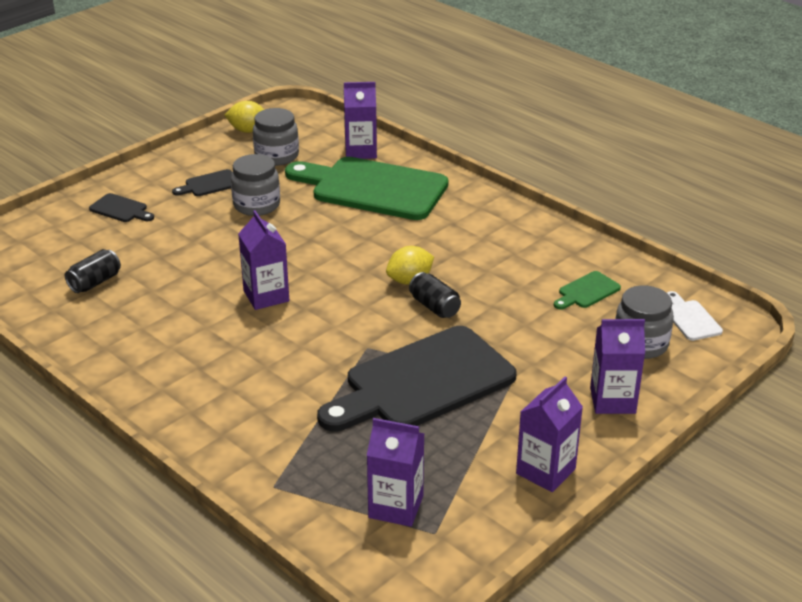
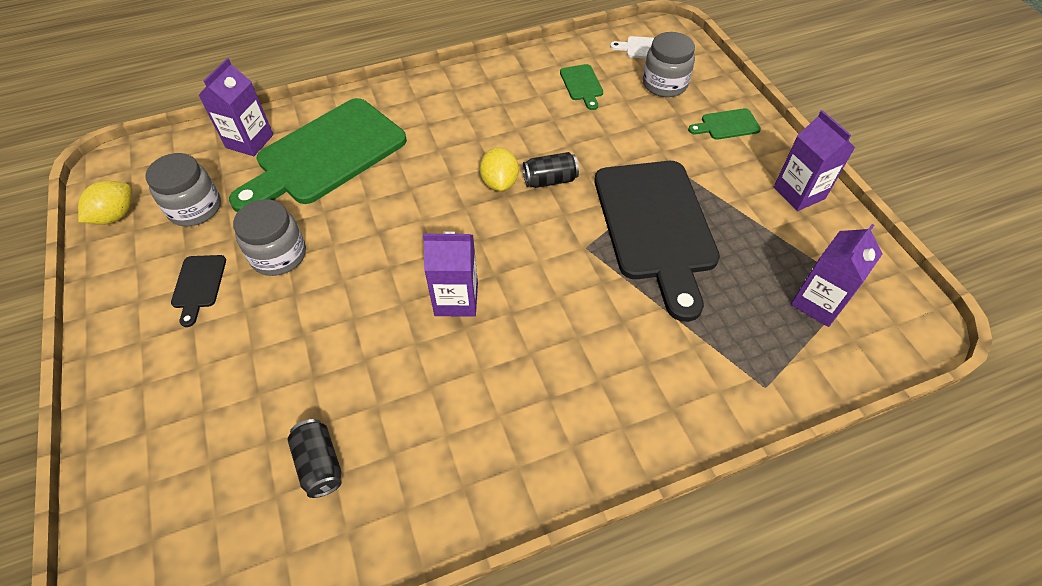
camera: 65 degrees left, 20 degrees up
(120, 209) = (175, 392): black cutting board -> none
(612, 400) = (727, 125): purple carton -> green cutting board

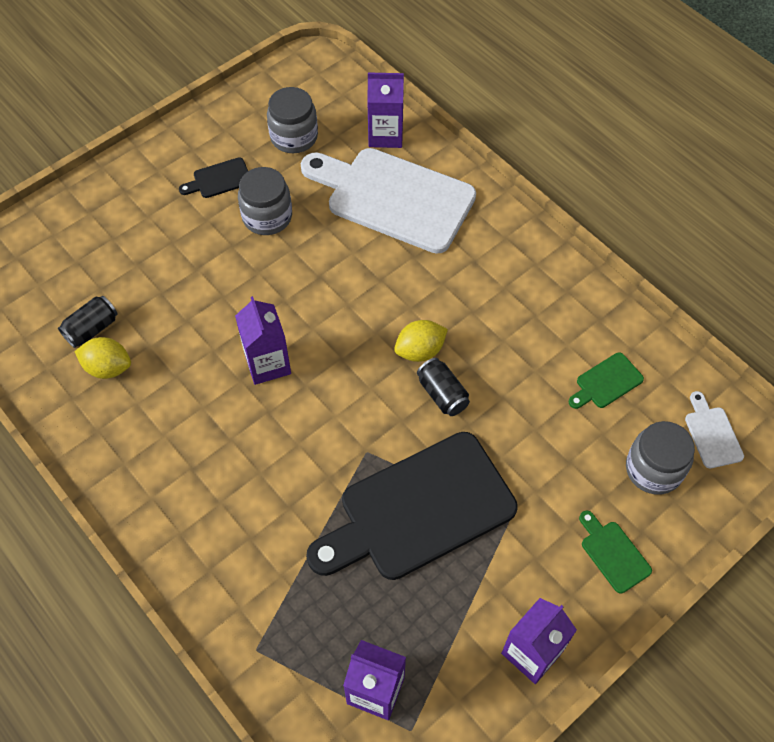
camera: 70 degrees right, 5 degrees up
(115, 216) = (266, 91): yellow lemon -> yellow lemon (108, 368)
(325, 155) = (394, 198): green cutting board -> white cutting board

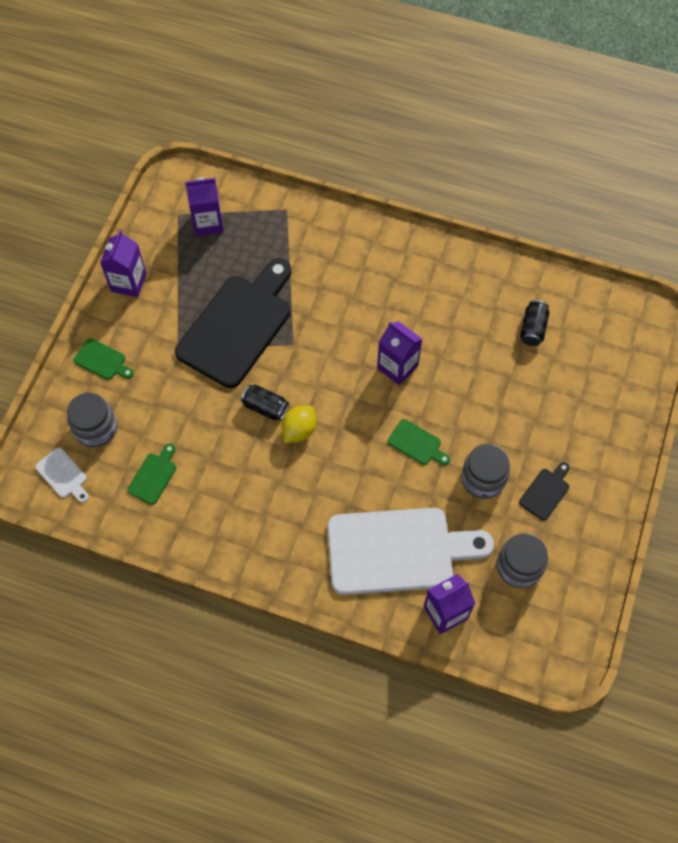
camera: 150 degrees right, 5 degrees up
(108, 368) = (499, 310): yellow lemon -> none
(306, 278) = (417, 444): none -> green cutting board

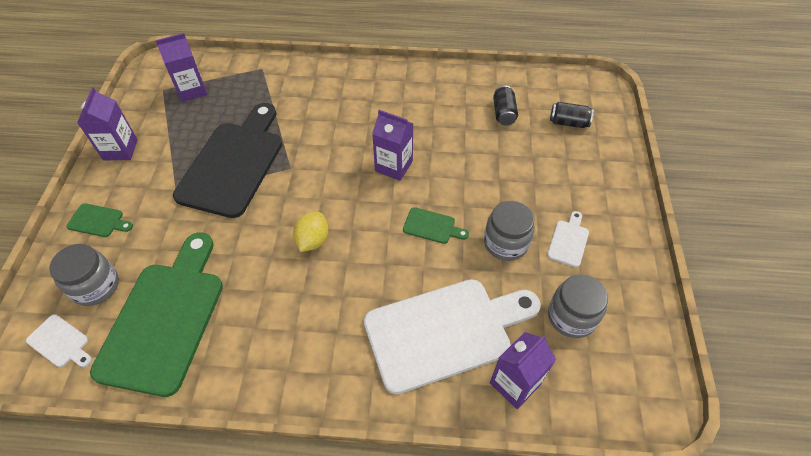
camera: 15 degrees left, 10 degrees down
(153, 476) = (165, 319): green cutting board -> green cutting board, size x2.45
(265, 407) = (274, 227): black can -> black can (568, 122)
(546, 492) = (568, 241): black cutting board -> white cutting board

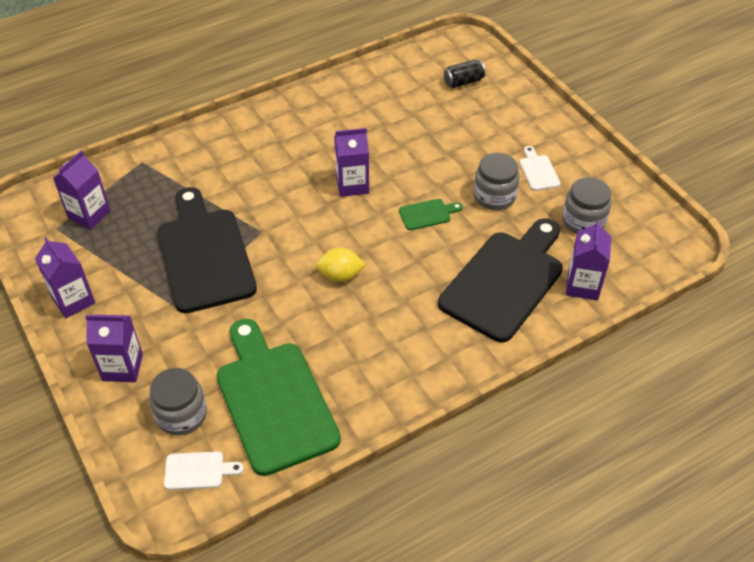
camera: 35 degrees left, 5 degrees down
(98, 221) = (122, 367): green cutting board -> purple carton
(313, 240) = (340, 275): yellow lemon -> yellow lemon turned 75 degrees counterclockwise
(444, 332) = (505, 281): white cutting board -> black cutting board
(503, 113) = (405, 98): black can -> none

